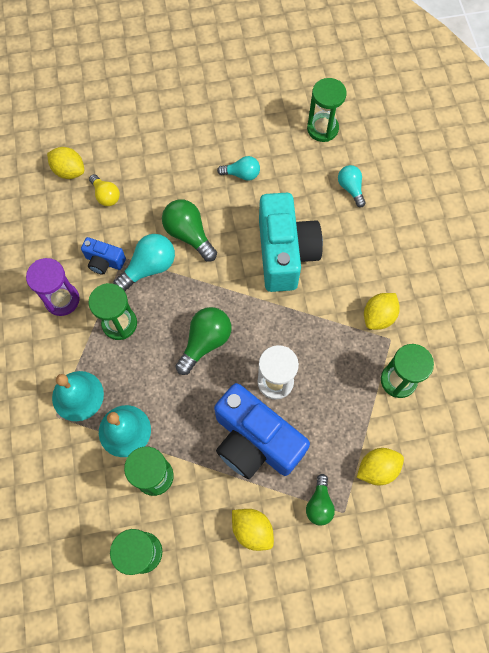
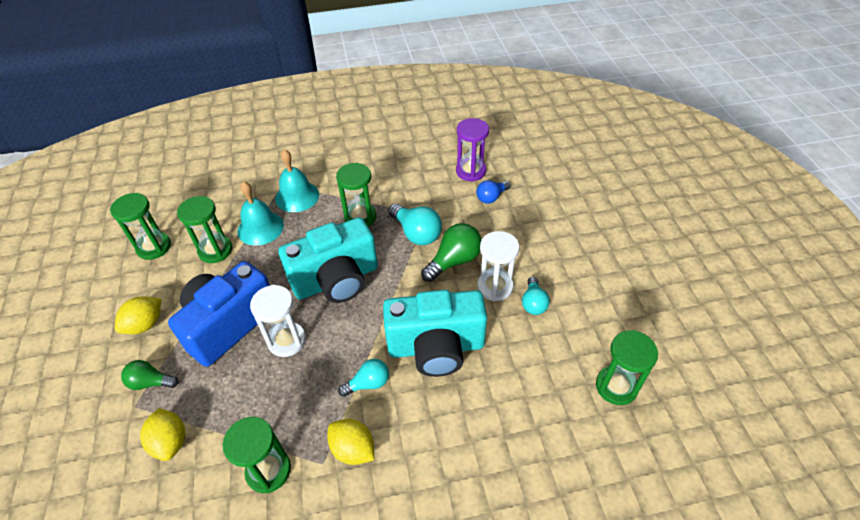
camera: 90 degrees right, 20 degrees down
(62, 300) = (385, 179): purple hourglass -> purple hourglass (470, 171)
(69, 171) = (514, 171): yellow lemon -> none
(104, 261) = (422, 202): blue camera -> none
(106, 196) = (491, 197): yellow light bulb -> blue light bulb
(205, 342) = (336, 280): green light bulb -> turquoise camera
(222, 202) = (495, 287): none -> white hourglass
(350, 188) = (532, 419): turquoise light bulb -> turquoise light bulb (368, 383)

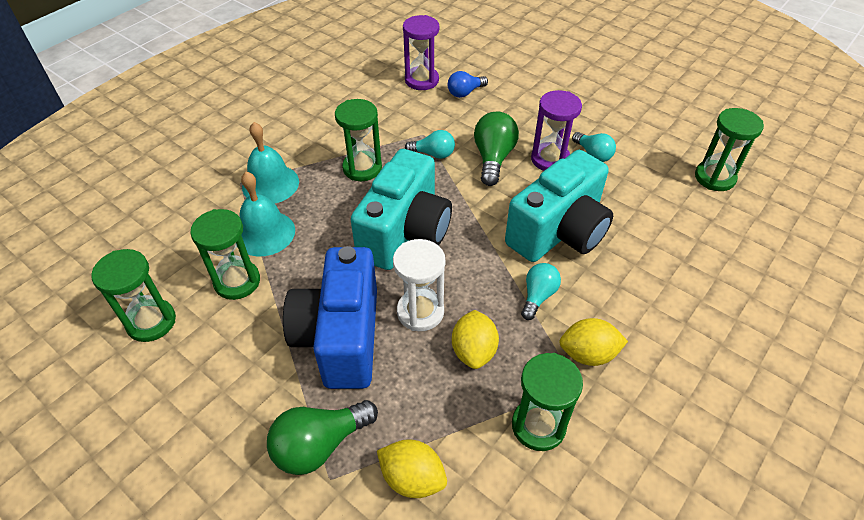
camera: 40 degrees left, 0 degrees up
(145, 324) = (241, 399): yellow lemon -> yellow lemon (474, 351)
(150, 382) = (320, 445): green light bulb -> green light bulb, size x1.57
(416, 233) = (433, 154): turquoise light bulb -> turquoise light bulb, size x0.64
(491, 197) = (465, 93): blue light bulb -> blue light bulb turned 45 degrees clockwise
(495, 287) = (550, 159): white hourglass -> purple hourglass

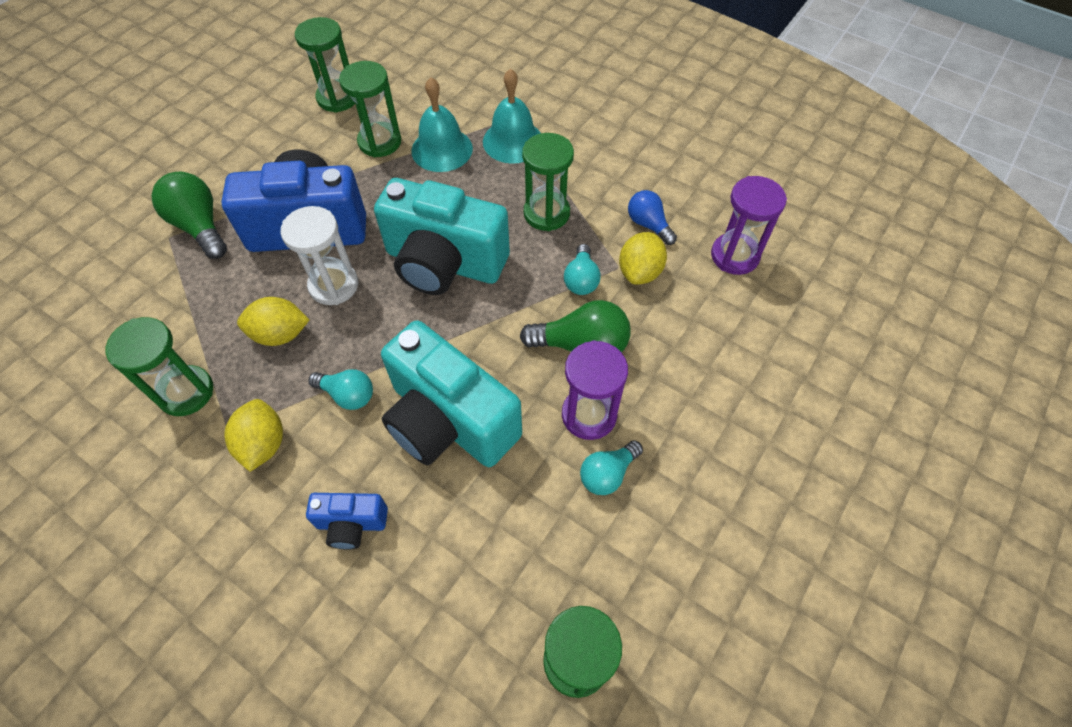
camera: 85 degrees right, 10 degrees up
(412, 478) = (156, 293): yellow lemon -> yellow lemon (640, 272)
(465, 93) = (719, 308): blue light bulb -> blue light bulb (648, 224)
(649, 289) = (352, 524): none -> blue camera

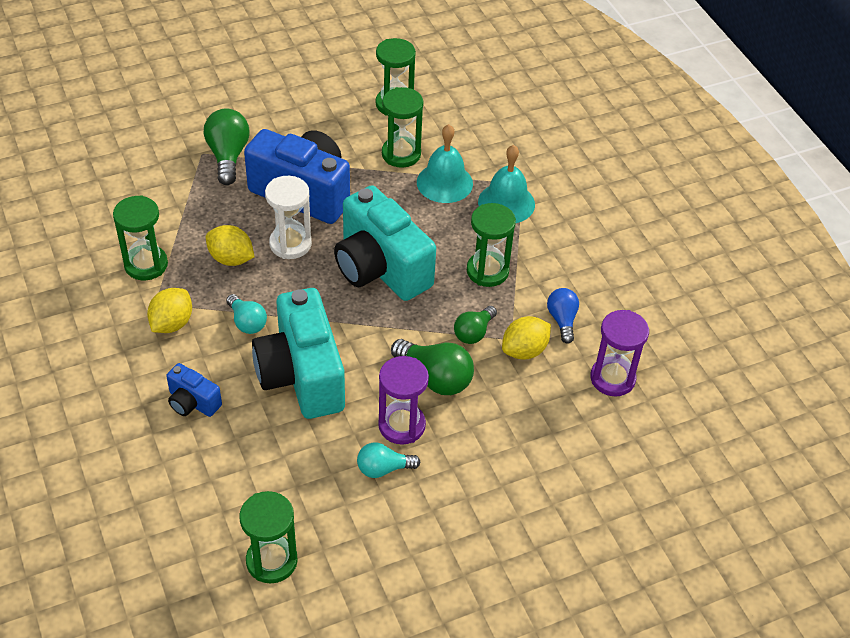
camera: 30 degrees right, 10 degrees down
(581, 280) = (474, 332): turquoise light bulb -> green light bulb

